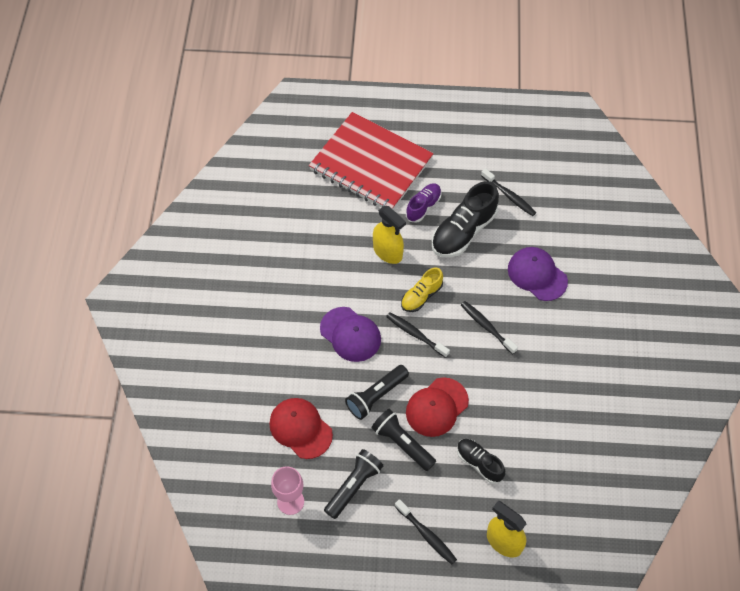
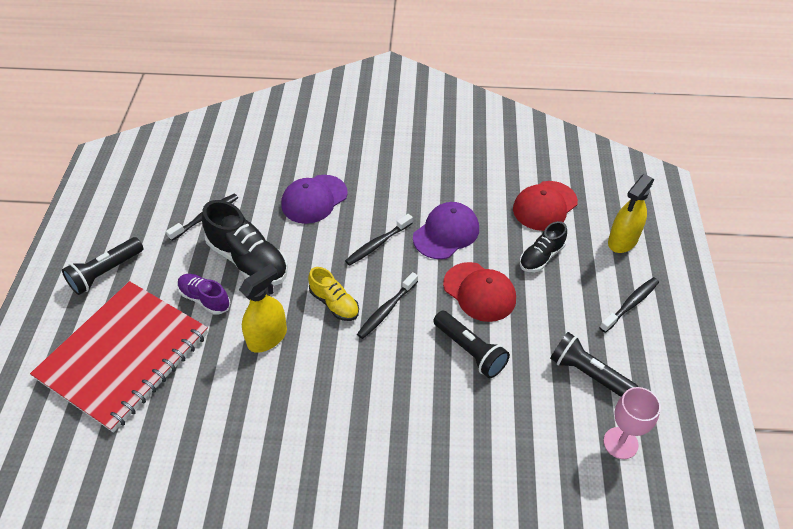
camera: 90 degrees left, 10 degrees down
(300, 428) = (521, 434): red cap -> red cap (545, 206)
(350, 334) = (386, 379): purple cap -> purple cap (446, 233)
(402, 443) = (528, 325): black flashlight -> black flashlight (106, 272)

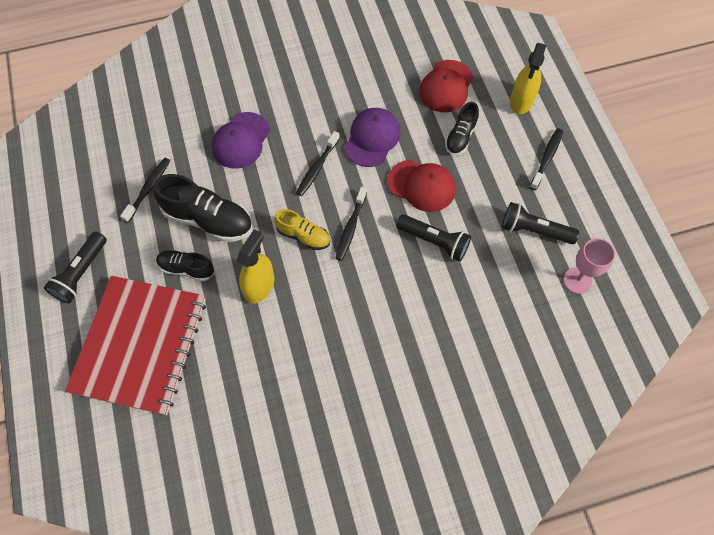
camera: 20 degrees left, 15 degrees up
(204, 299) = (186, 268): purple shoe -> black shoe

